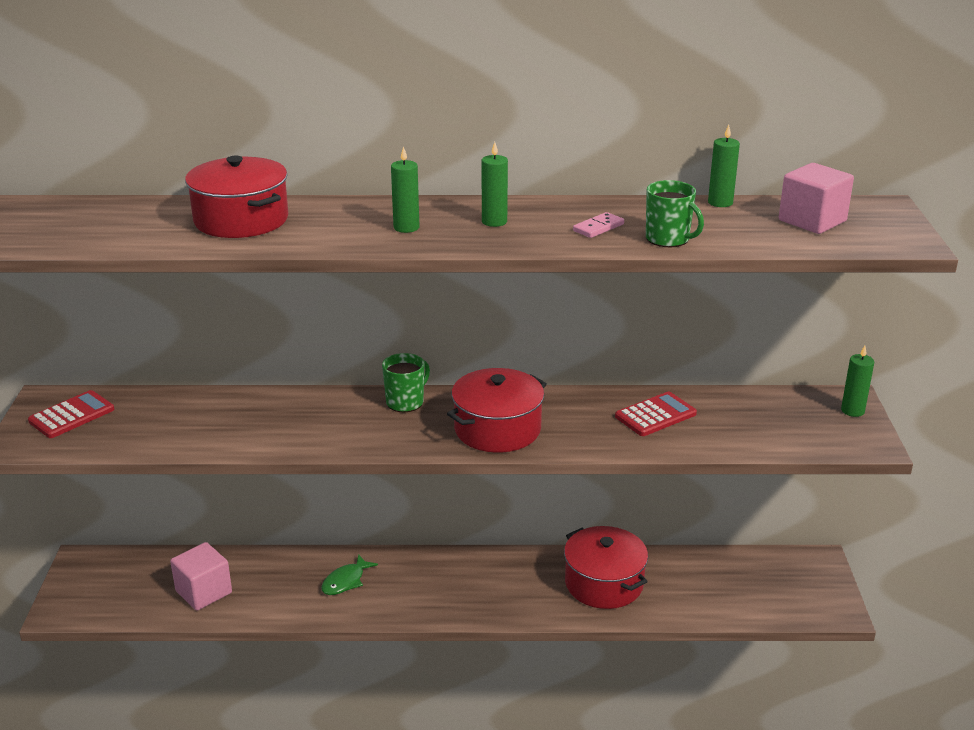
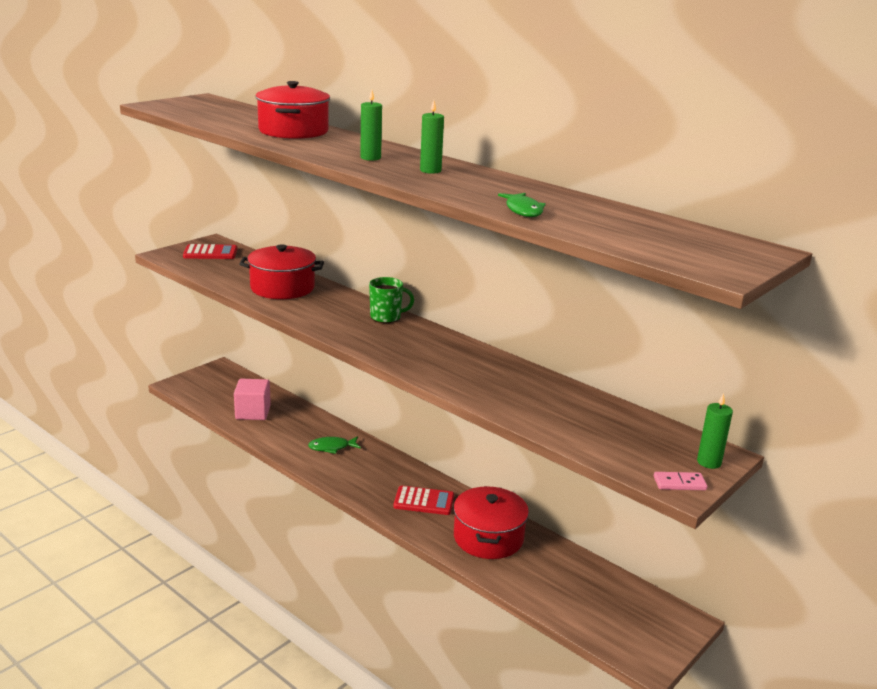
camera: 40 degrees right, 5 degrees down
(497, 429) = (414, 353): red pot -> red pot (282, 288)
(598, 227) = (490, 192): pink domino -> pink domino (679, 483)
(655, 415) = (536, 393): red calculator -> red calculator (424, 501)
(668, 239) = (523, 210): green mug -> green fish
(720, 202) = (620, 208): green candle -> none
(812, 221) = (669, 237): pink cube -> none

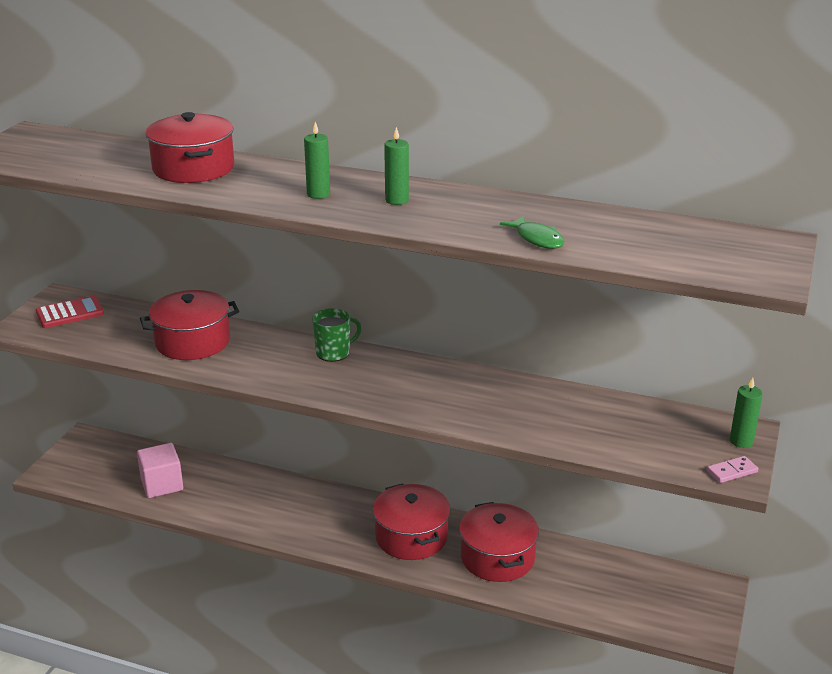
camera: 20 degrees left, 5 degrees up
(332, 447) = (277, 502): green fish -> none
(424, 501) = (411, 537): red calculator -> red pot

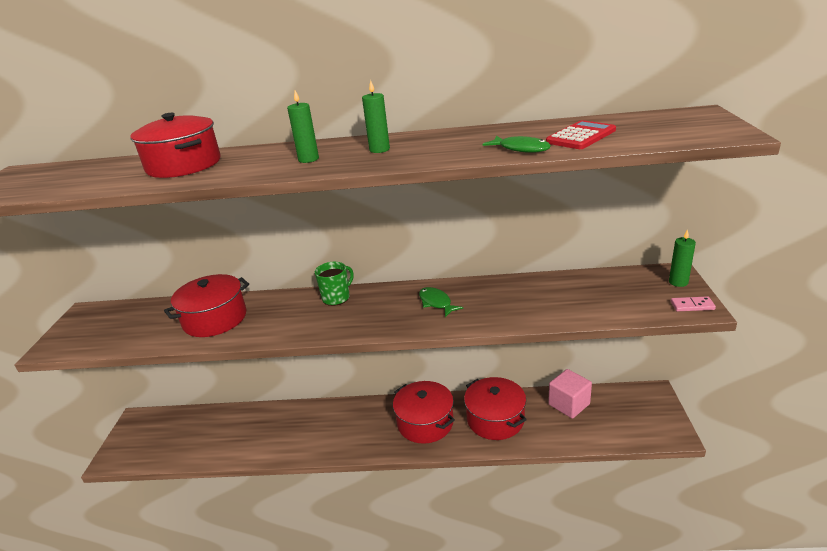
camera: 15 degrees left, 0 degrees up
(70, 313) = (97, 323): red calculator -> red calculator (581, 136)
(162, 484) = (212, 439): pink cube -> pink cube (569, 404)
(441, 388) = (436, 303): none -> green fish
(731, 471) = (692, 305): pink domino -> pink domino turned 45 degrees clockwise

